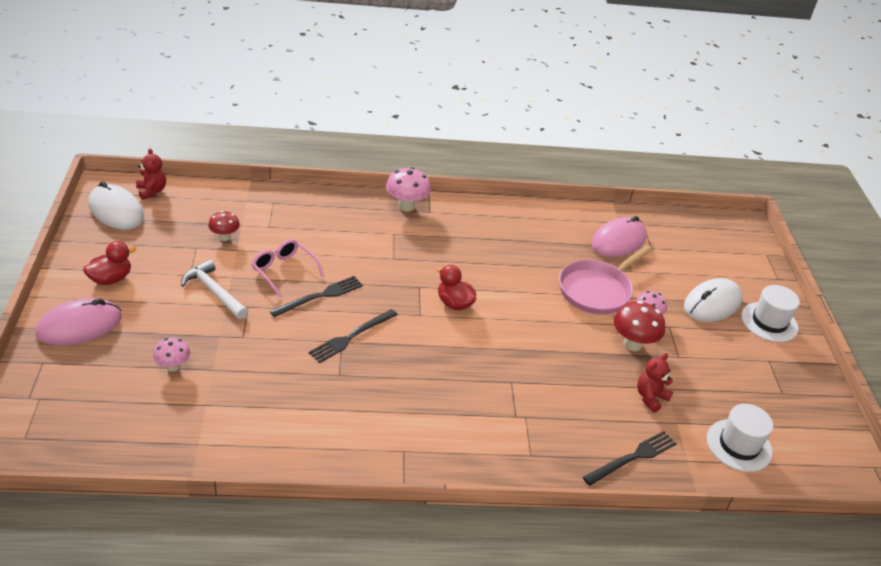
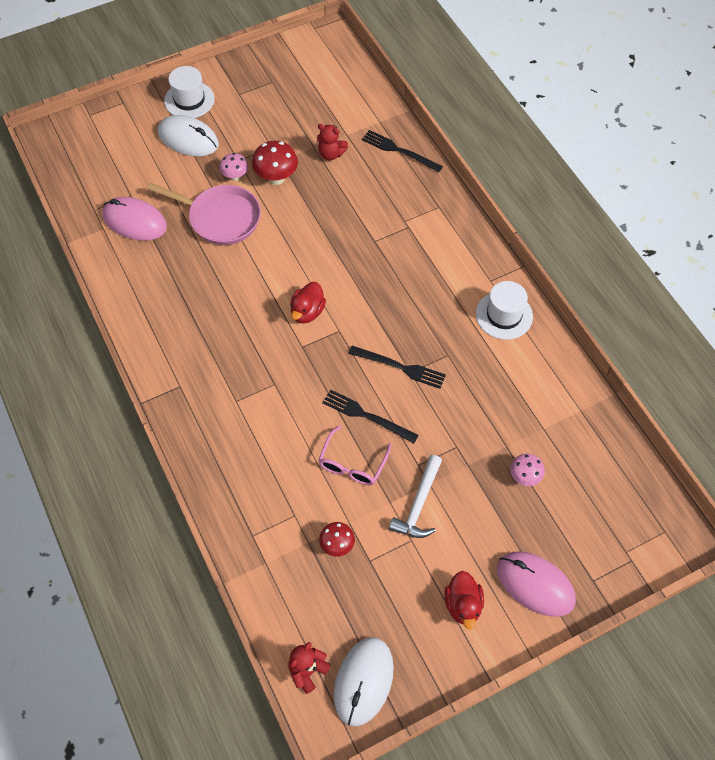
camera: 110 degrees left, 20 degrees up
(111, 279) = (463, 605): red duck -> red duck turned 120 degrees counterclockwise
(406, 206) = (183, 410): pink mushroom -> none
(739, 445) = (344, 97): white hat -> white hat (504, 315)

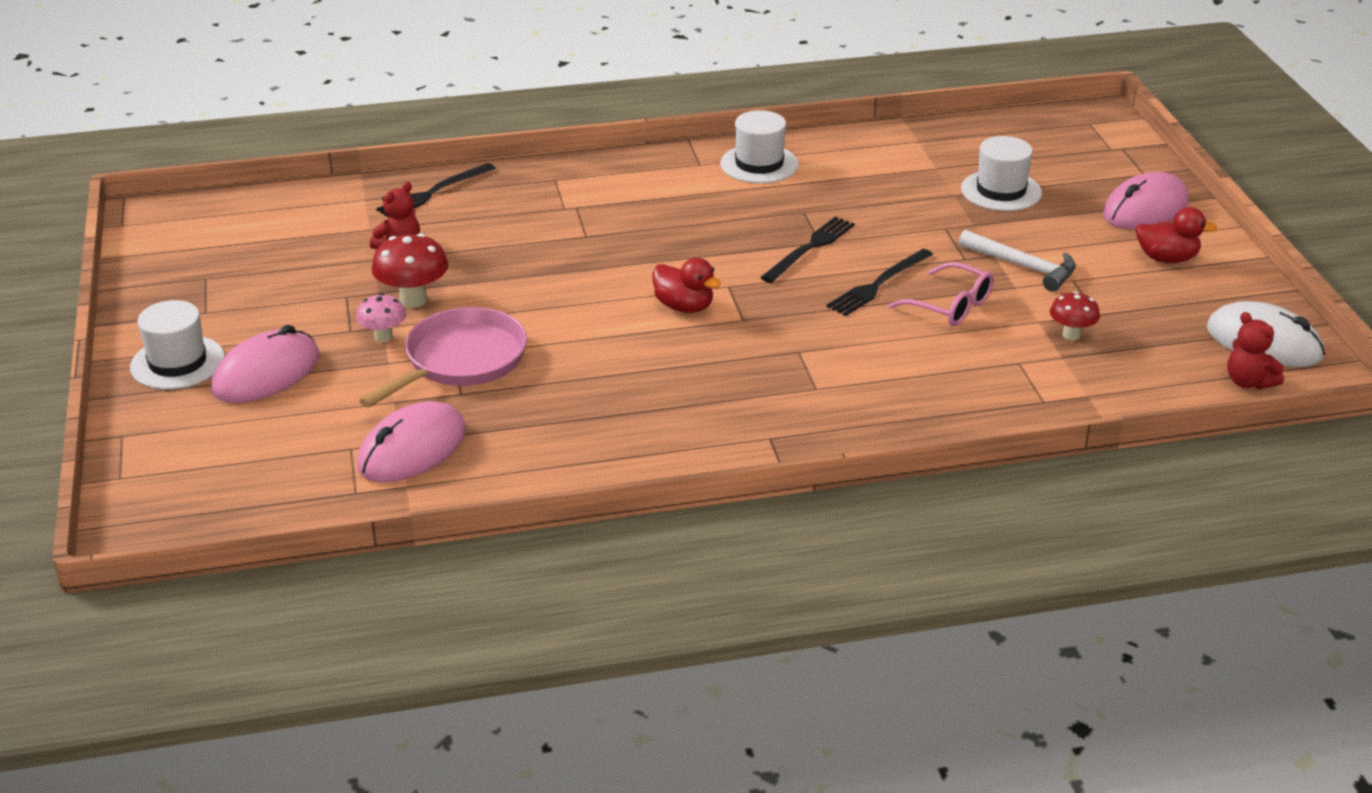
camera: 75 degrees left, 25 degrees down
(188, 139) = (266, 373): white mouse -> pink mouse
(524, 477) = (1001, 191): pink mushroom -> white hat

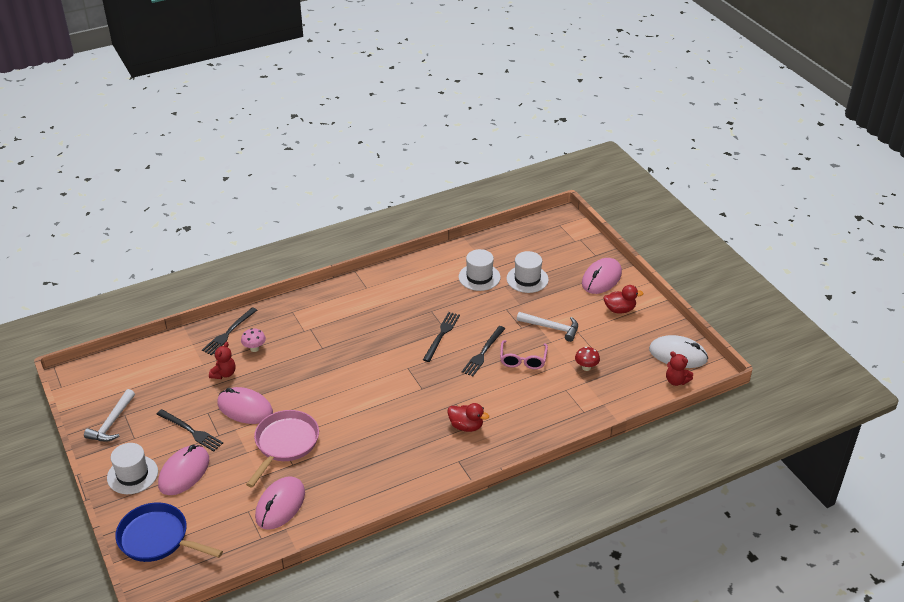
camera: 15 degrees left, 5 degrees up
(175, 461) = (158, 538): none -> blue pan
(180, 285) = (112, 422): none -> white hammer
(306, 317) = (191, 431): none -> black fork
(383, 337) = (238, 436): pink mushroom -> pink mushroom (254, 348)
(413, 300) = (245, 408): red mushroom -> pink mouse
(684, 307) = (389, 386): red duck -> red duck (466, 426)
(759, 164) = (398, 282): white hat -> white hat (479, 277)
(950, 306) = (523, 360): pink glasses -> pink glasses turned 75 degrees clockwise

